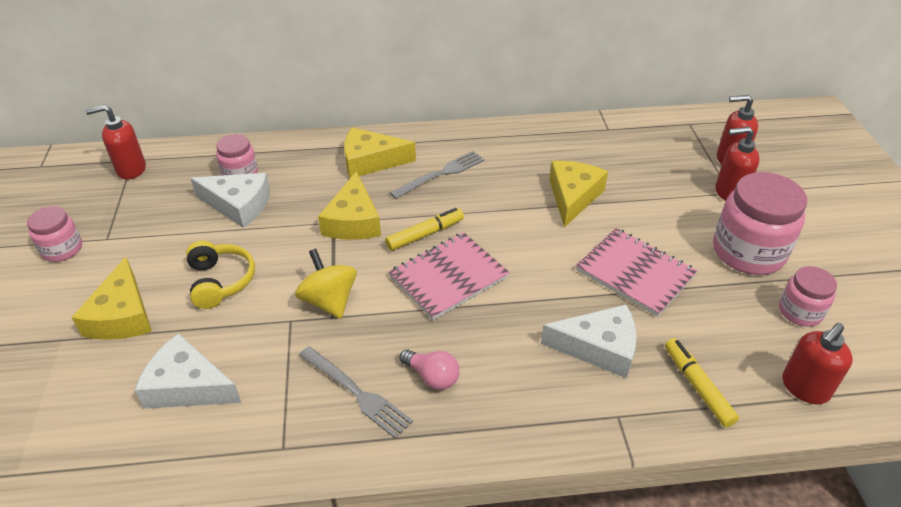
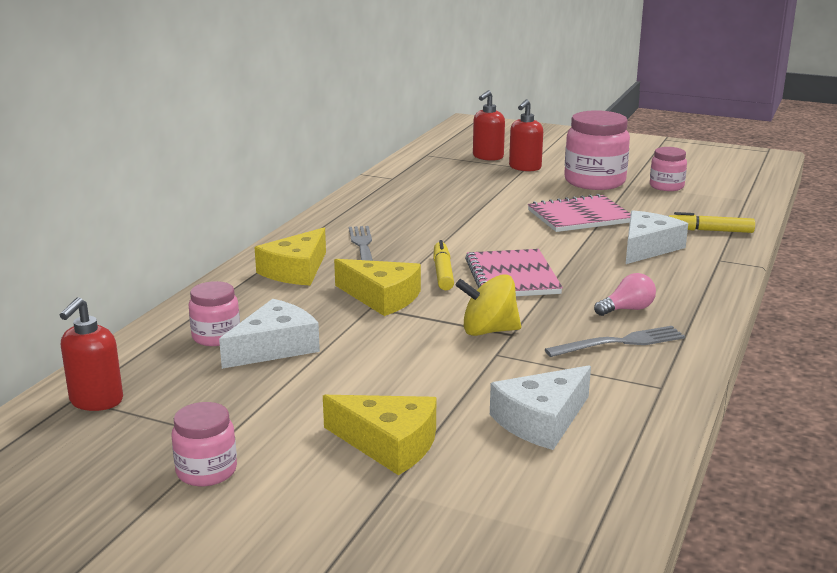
camera: 60 degrees left, 20 degrees down
(220, 281) = (396, 378): yellow headphones -> none
(573, 197) = (465, 211): yellow cheese -> none
(804, 388) = (734, 205): red soap dispenser -> none

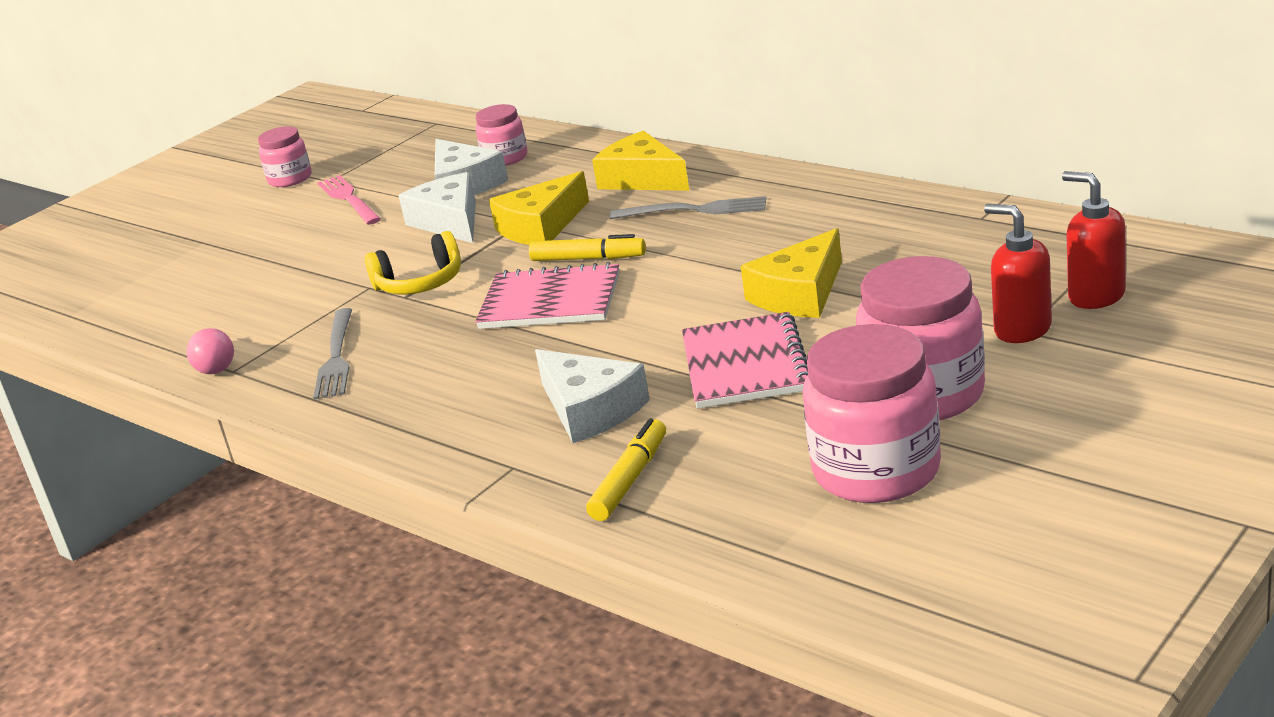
camera: 110 degrees right, 5 degrees up
(96, 401) = (423, 130): red soap dispenser -> none
(289, 410) = (348, 199): none -> pink fork
(389, 444) = (262, 240): yellow cheese -> yellow cheese (800, 294)
(488, 331) = (420, 283): yellow spinning top -> yellow headphones
(541, 420) = (234, 304): white cheese -> white cheese (450, 221)
(627, 309) = (409, 370): pink light bulb -> pink light bulb (217, 365)
(666, 186) = (876, 471): pink jar -> pink jar, size x1.81

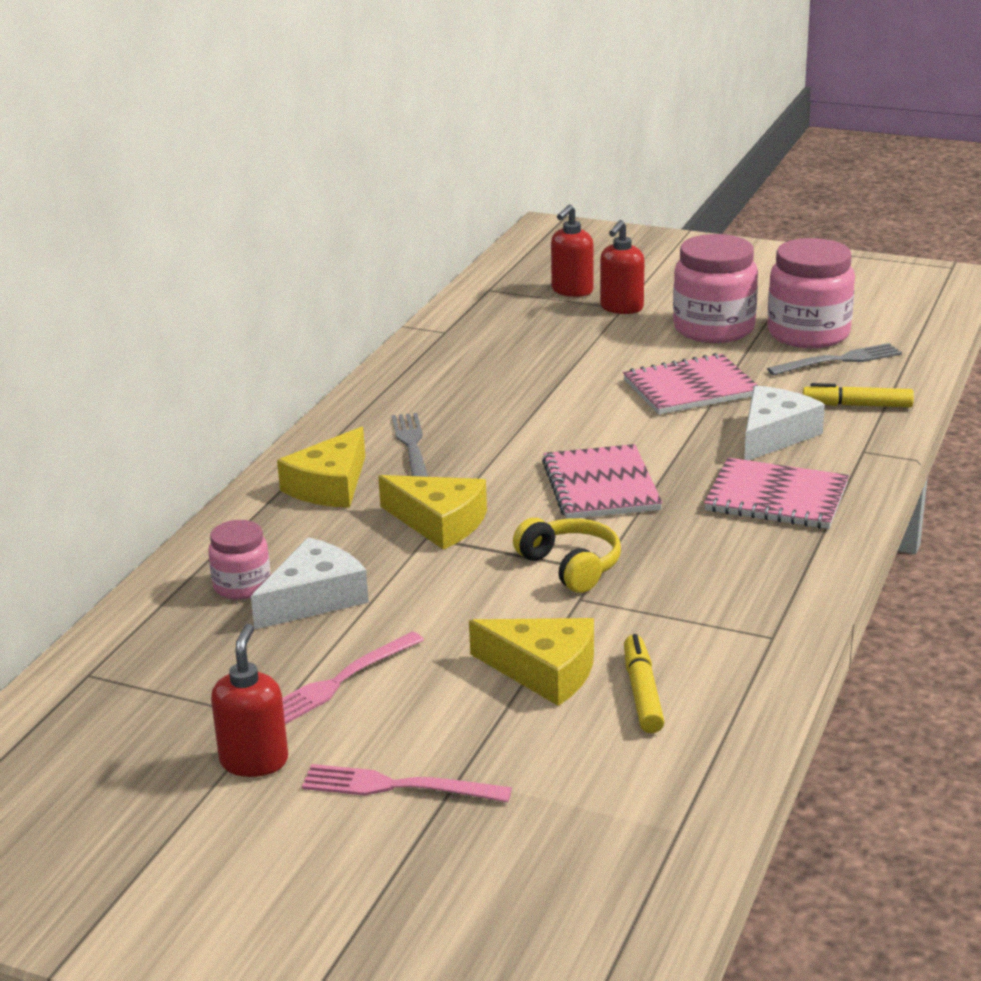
camera: 110 degrees left, 0 degrees up
(217, 223) = (397, 786): none -> pink fork
(217, 365) = (765, 651): pink light bulb -> none
(290, 179) = (254, 761): pink jar -> red soap dispenser
(336, 357) = (729, 577): grey fork -> grey fork (839, 360)
(450, 221) = (419, 584): white cheese -> none
(453, 396) = (776, 497): none -> pink notebook
(588, 259) = (514, 483): yellow marker -> yellow marker (642, 693)
(800, 294) = (577, 382): yellow cheese -> yellow cheese (544, 671)

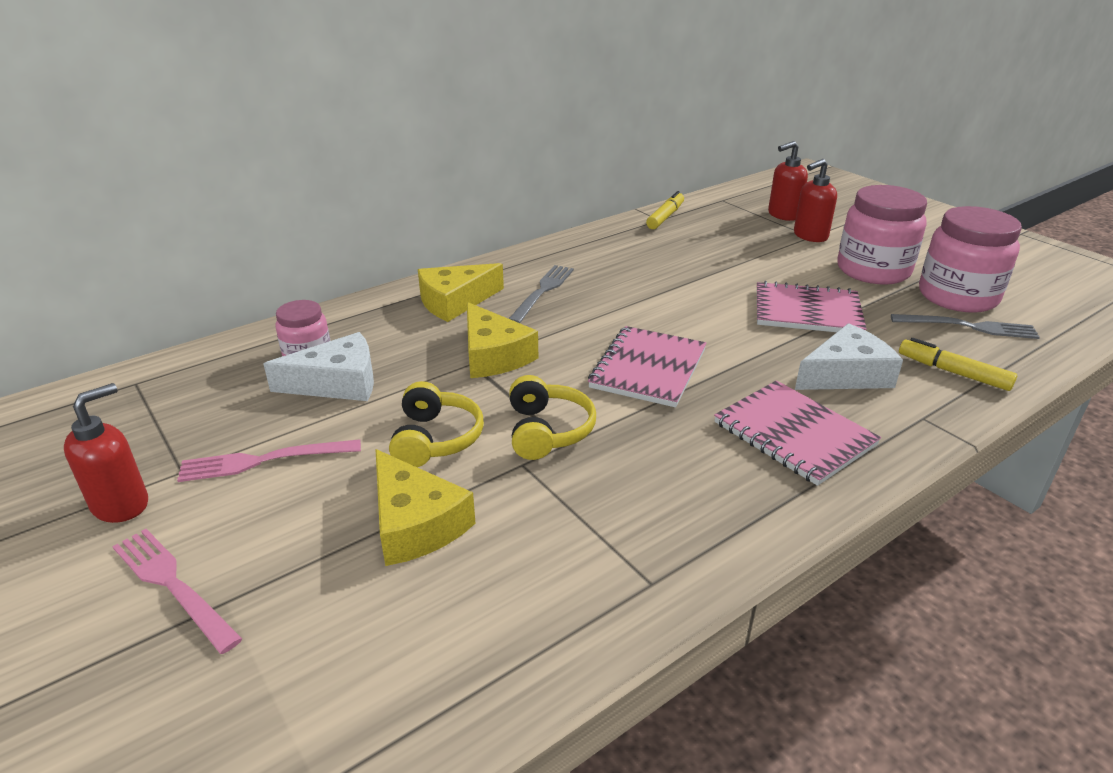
camera: 30 degrees right, 5 degrees up
(478, 608) = (435, 439): none -> yellow headphones
(642, 693) = (468, 588): yellow marker -> yellow marker (665, 217)

